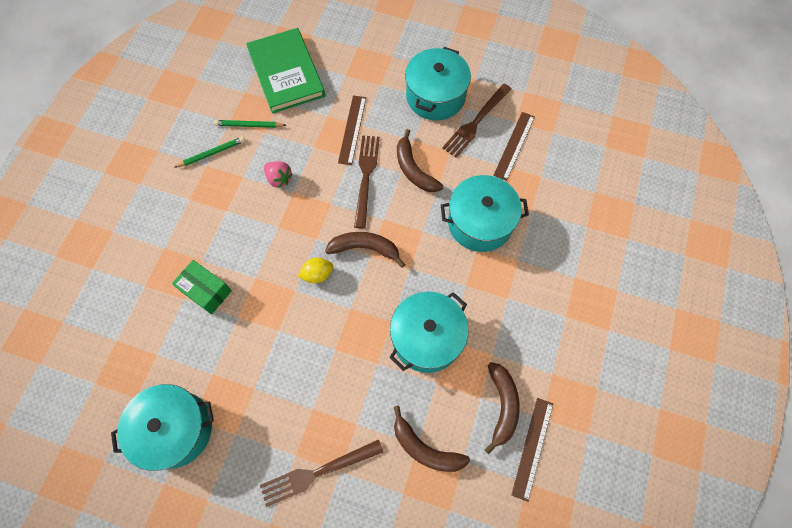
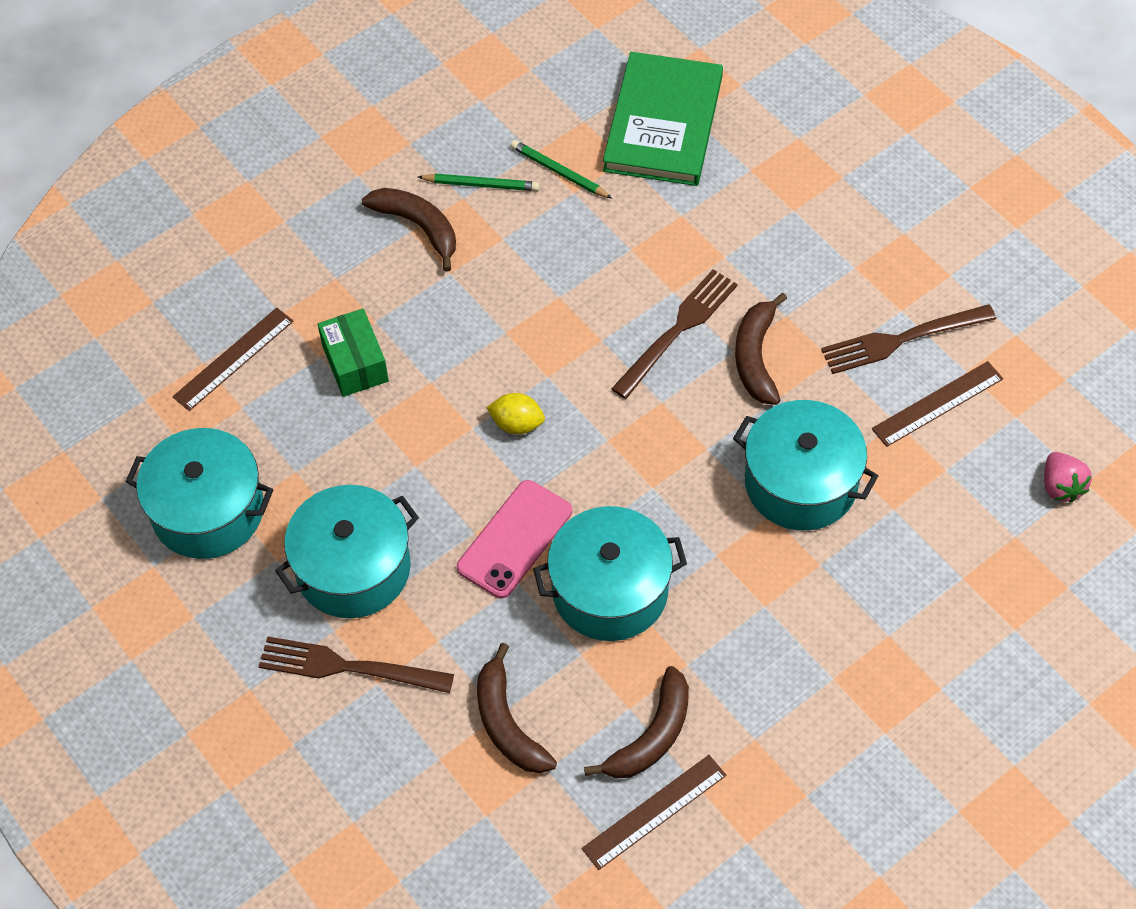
camera: 35 degrees right, 10 degrees down
(279, 179) = (551, 268): pink strawberry -> pink strawberry (1061, 486)
(352, 129) = (705, 254): brown ruler -> brown ruler (234, 359)
(359, 340) = (515, 539): none -> pink phone
(365, 248) = (607, 426): brown banana -> brown banana (418, 227)
(435, 96) = (867, 270): turquoise pot -> turquoise pot (353, 568)

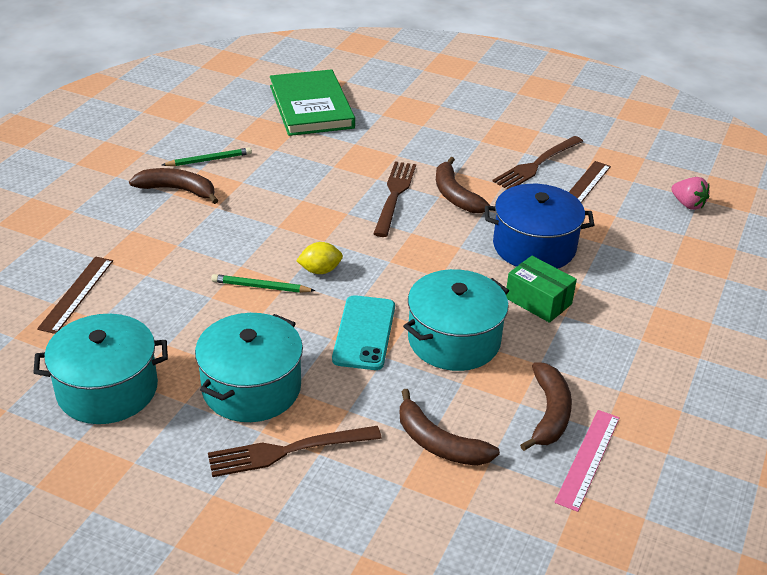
camera: 30 degrees left, 20 degrees down
(355, 363) = (176, 271): green box -> green box (538, 301)
(515, 539) = (364, 333): pink phone -> turquoise phone
(559, 171) = (258, 142): green pencil -> green pencil (260, 286)
(654, 812) = (588, 459): brown ruler -> pink ruler
(800, 483) = (534, 246): turquoise pot -> blue pot

